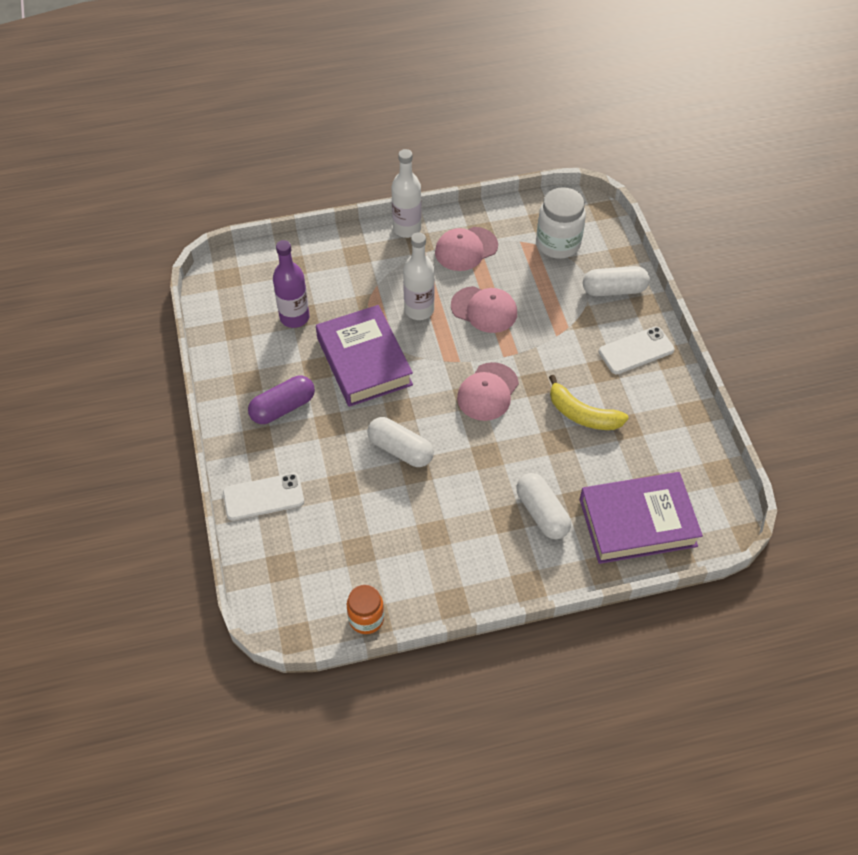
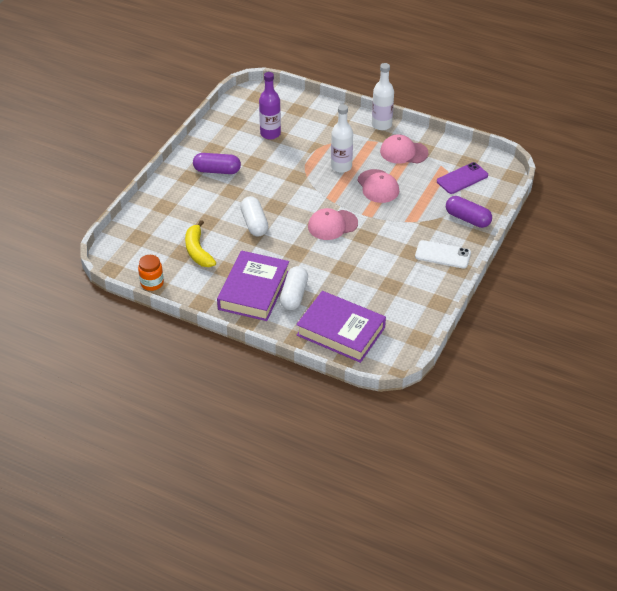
camera: 40 degrees right, 10 degrees down
(263, 497) = (163, 203): white phone -> none
(364, 361) = (283, 173): purple book -> purple book (254, 290)
(558, 244) = (462, 178): white jar -> purple phone
(582, 414) = (372, 265): yellow banana -> yellow banana (198, 251)
(614, 290) = (467, 219): white capsule -> purple capsule

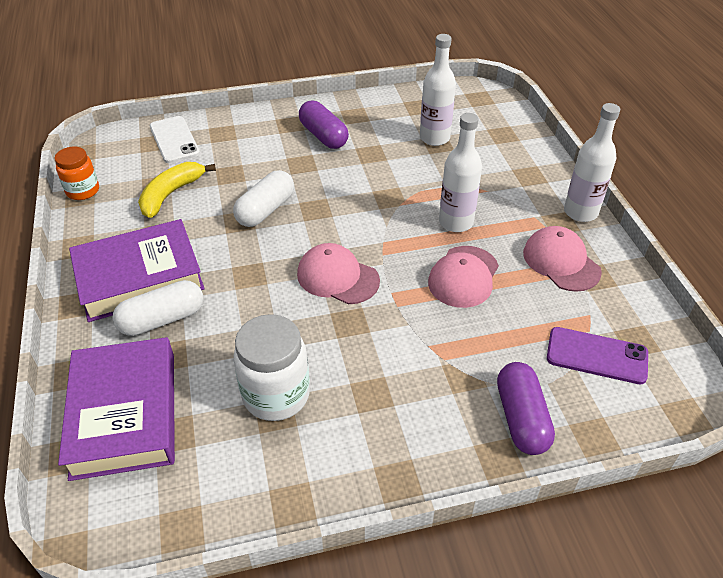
camera: 50 degrees right, 0 degrees up
(270, 134) = (434, 138): purple bottle -> white bottle
(381, 280) = (276, 395): none -> white jar
(442, 255) = (407, 437): white phone -> white phone (174, 140)

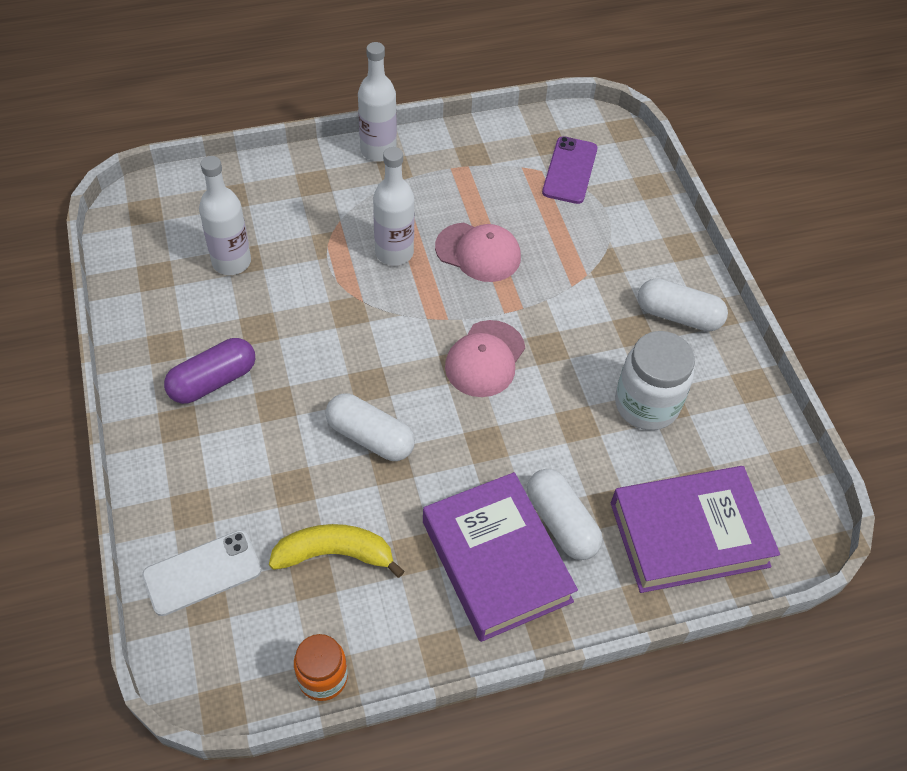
camera: 95 degrees left, 10 degrees up
(171, 194) = (335, 554): yellow banana -> yellow banana turned 150 degrees clockwise
(392, 438) = (678, 316): none -> white capsule
(521, 418) = (642, 228): purple capsule -> none
(561, 262) = (453, 176): pink cap -> none

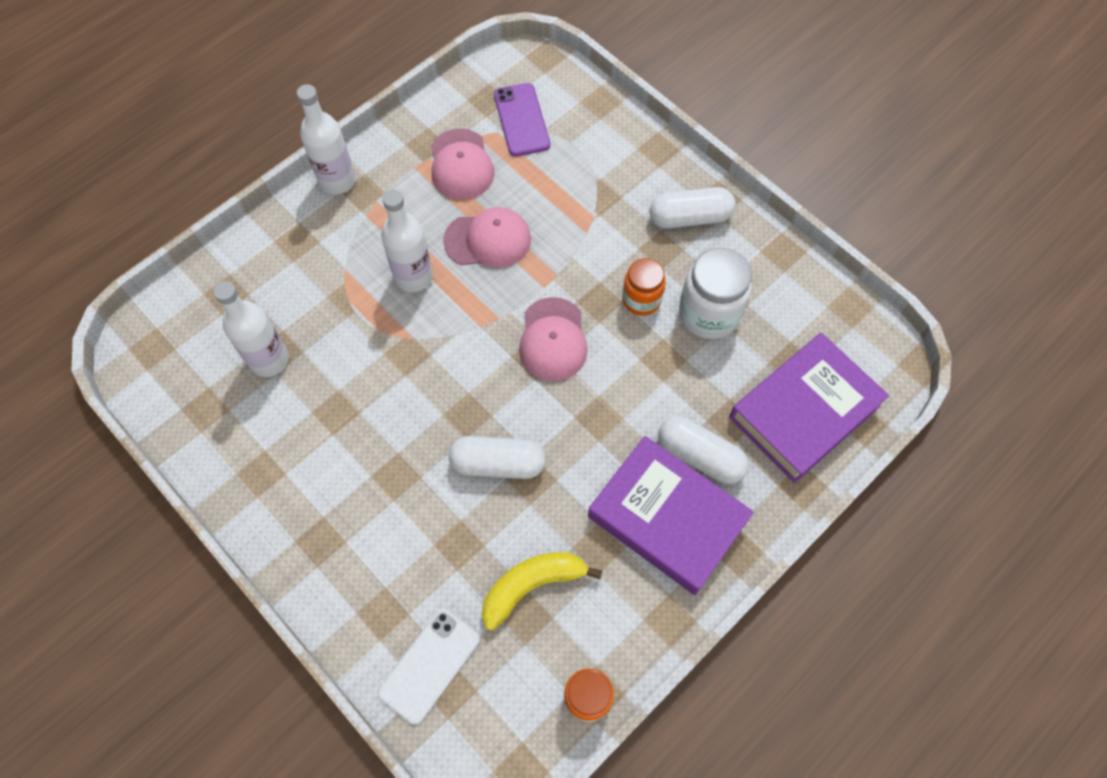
camera: 25 degrees left, 10 degrees up
(213, 381) = (326, 484): purple capsule -> none
(493, 183) = (461, 165): none -> pink cap
(588, 363) = (641, 299): none -> orange jar

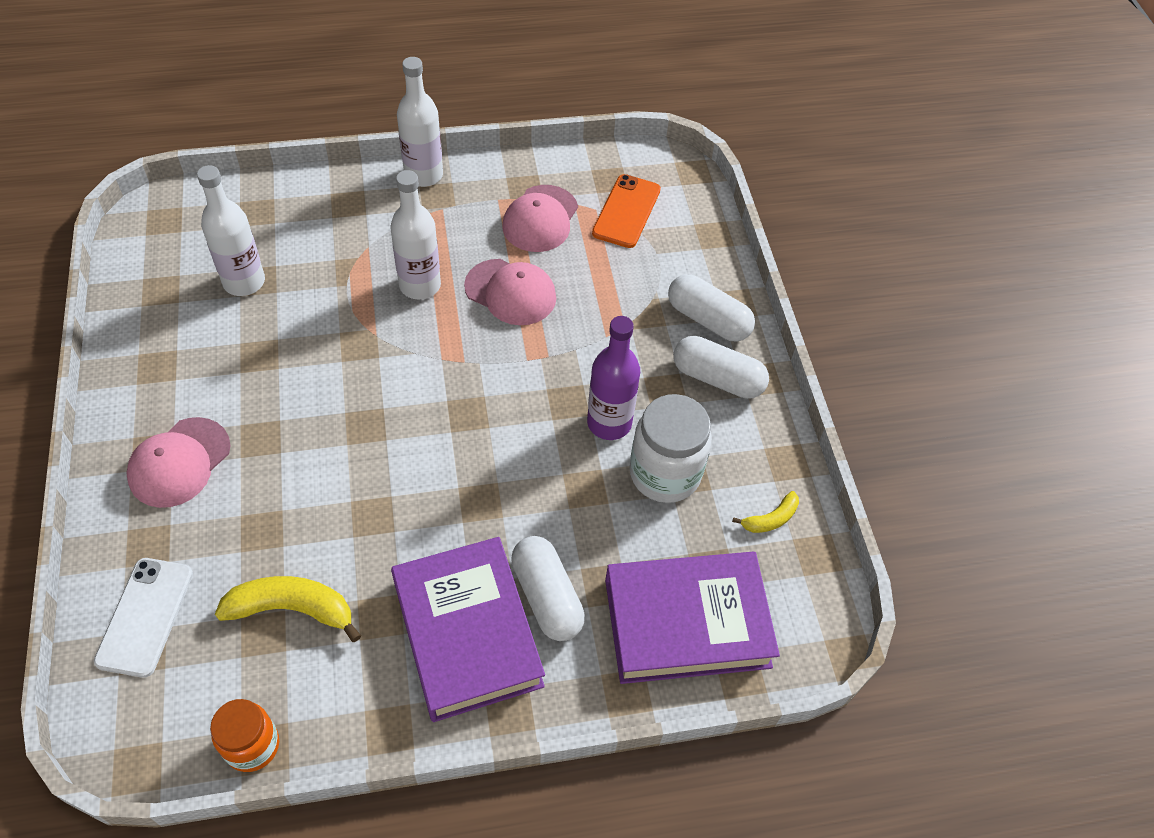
camera: 30 degrees right, 10 degrees down
(429, 665) = (145, 616): white phone -> white phone turned 60 degrees counterclockwise
(498, 463) = (356, 483): white capsule -> white capsule (708, 319)
(521, 120) = (626, 211): purple phone -> orange phone
(553, 339) = (496, 408): pink cap -> pink cap (179, 462)
(641, 299) = (609, 423): orange jar -> purple bottle
(802, 301) = (770, 519): none -> yellow banana

